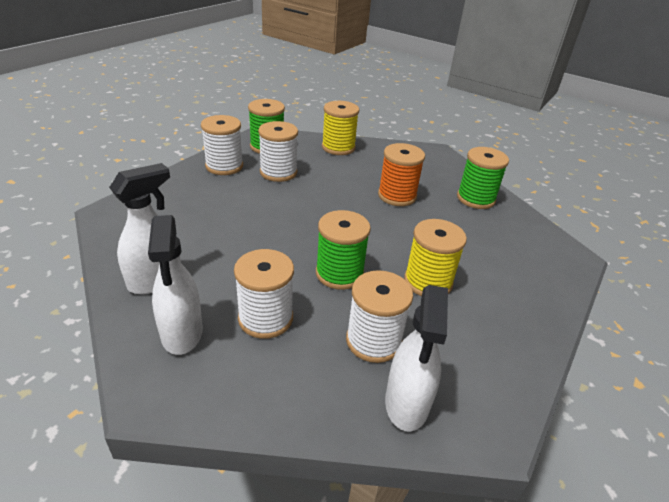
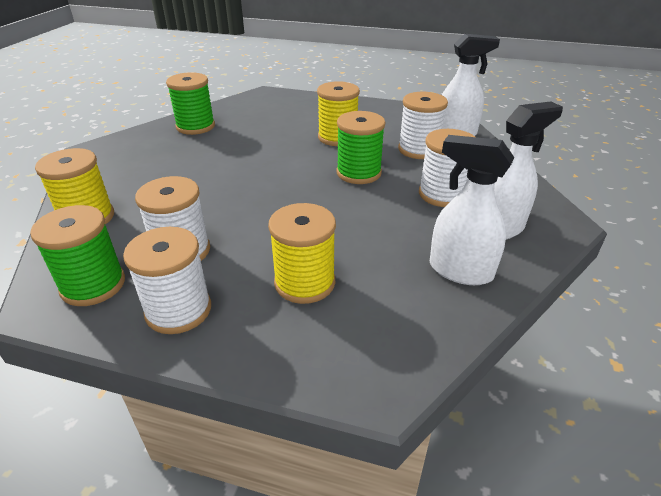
camera: 105 degrees left, 0 degrees up
(209, 208) = (304, 282): none -> yellow spool
(397, 196) = (208, 163): orange spool -> none

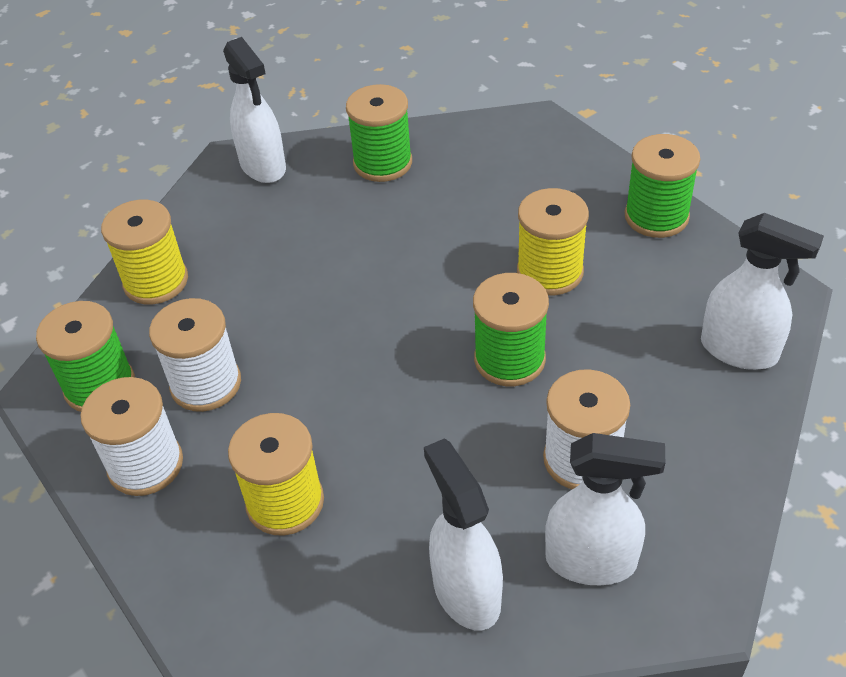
camera: 40 degrees right, 10 degrees up
(116, 147) = (263, 167): none -> white spray bottle
(362, 106) = (656, 216): none -> green spool
(419, 149) = (643, 355): white spool -> none

